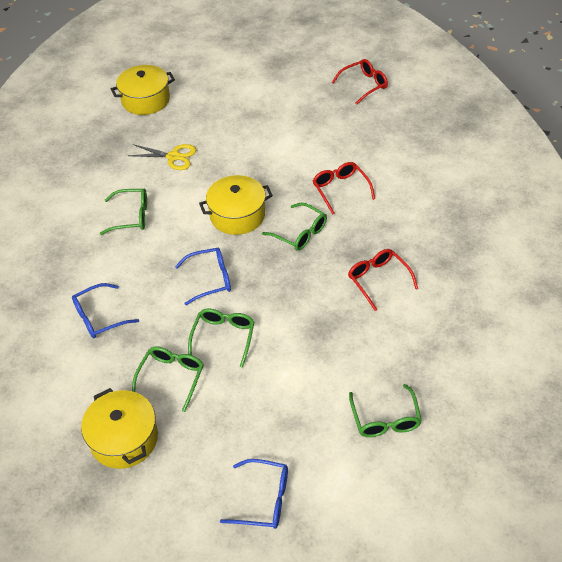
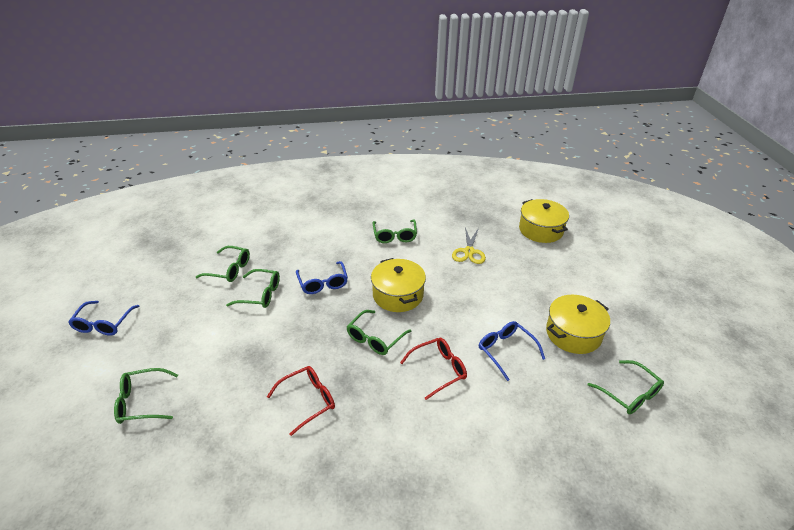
camera: 85 degrees right, 10 degrees down
(100, 317) = (293, 231): blue glasses -> blue glasses (506, 351)
(124, 439) = (185, 252): yellow pot -> yellow pot (573, 334)
(363, 85) = (629, 393): red glasses -> green glasses

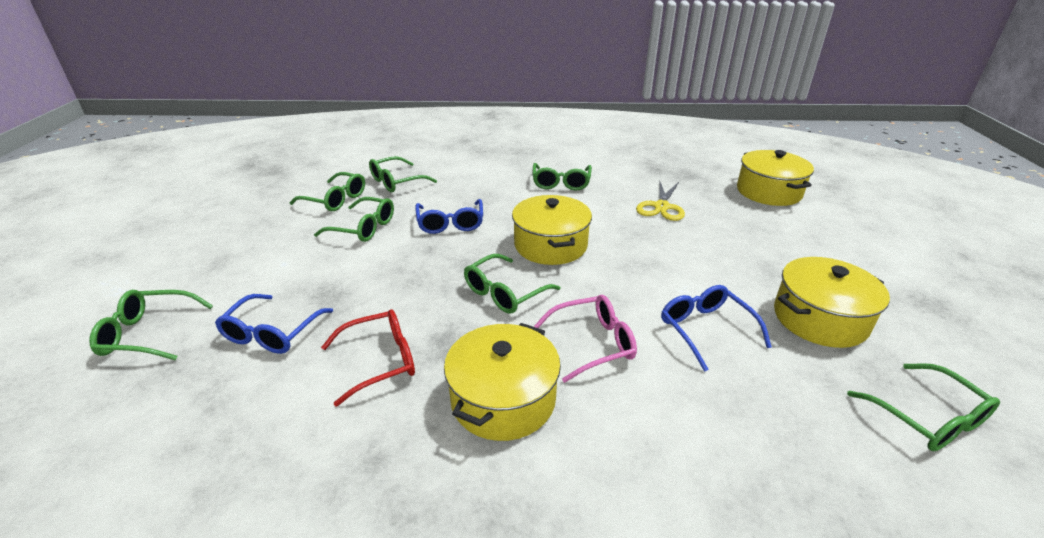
camera: 10 degrees right, 5 degrees down
(104, 323) = (154, 240): blue glasses -> blue glasses (273, 332)
(271, 247) = (397, 181): none -> green glasses
(391, 416) = (503, 399): none -> yellow pot
(438, 370) = (592, 343): red glasses -> pink glasses

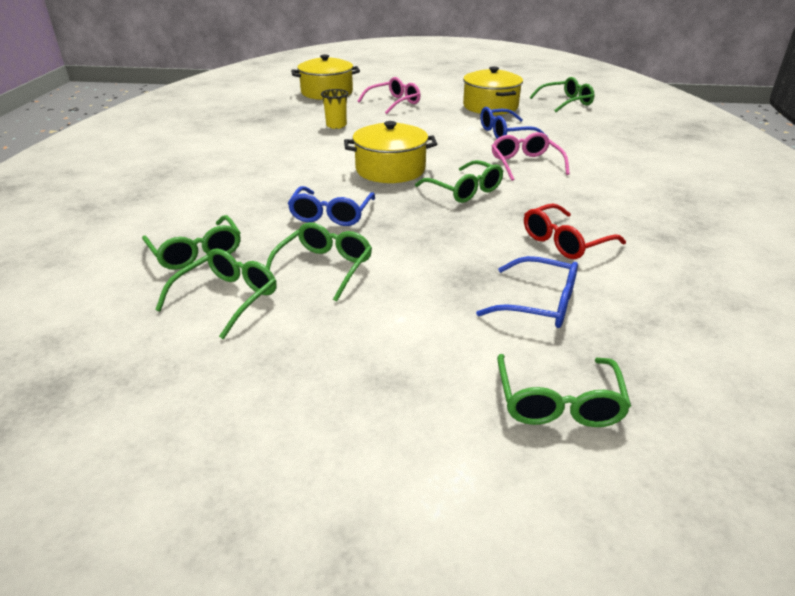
camera: 85 degrees left, 0 degrees up
(379, 361) = (566, 241): red glasses -> red glasses turned 105 degrees counterclockwise
(450, 223) = (331, 214): blue glasses -> blue glasses turned 105 degrees clockwise
(503, 399) = (590, 194): yellow pot -> none
(561, 182) = (264, 158): green glasses -> none
(661, 207) = (336, 125): yellow scissors -> yellow cup
(766, 236) = (393, 103): none -> pink glasses

